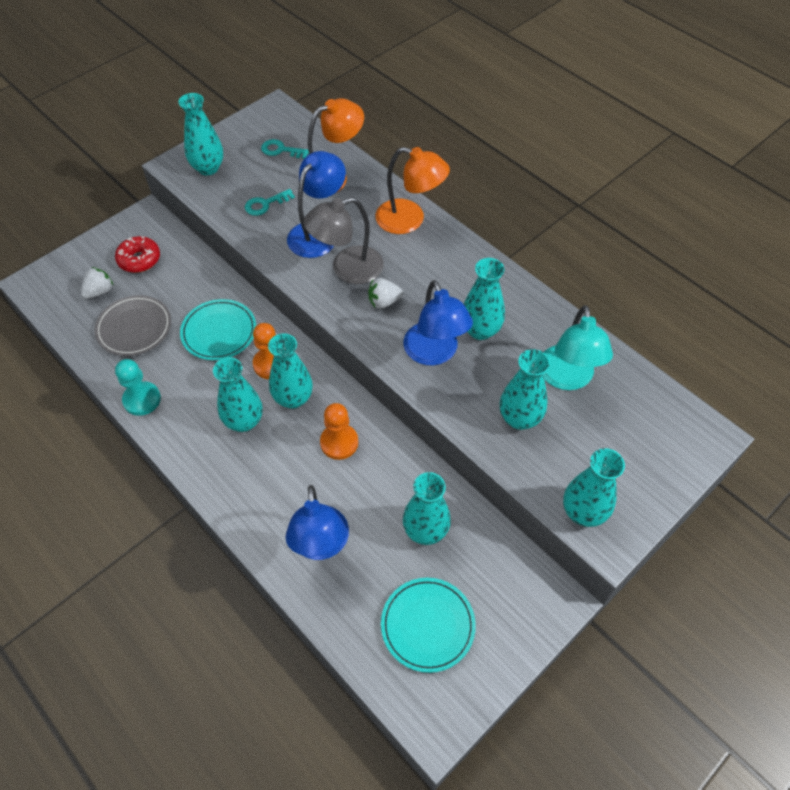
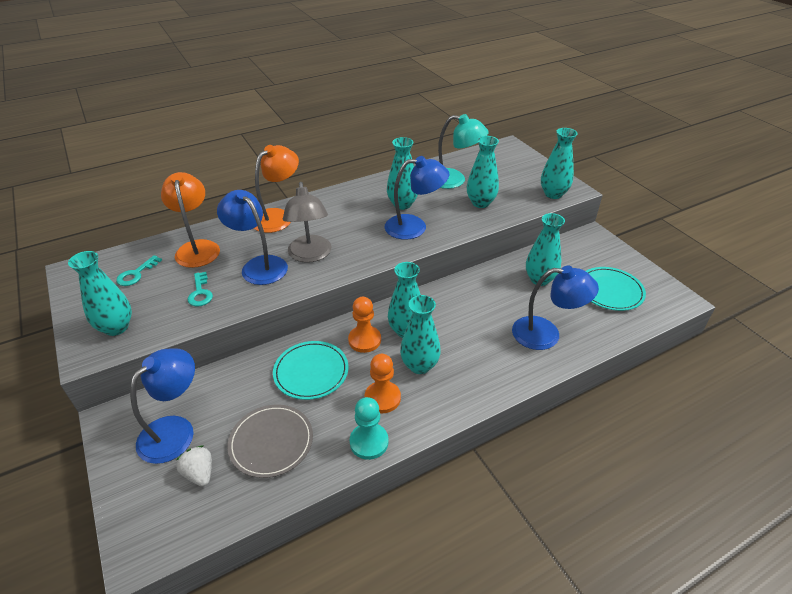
camera: 75 degrees left, 15 degrees down
(139, 259) = (175, 430): red donut -> blue lamp
(339, 442) = (457, 310): orange pawn -> orange pawn (382, 398)
(384, 302) = (355, 242): white strawberry -> none

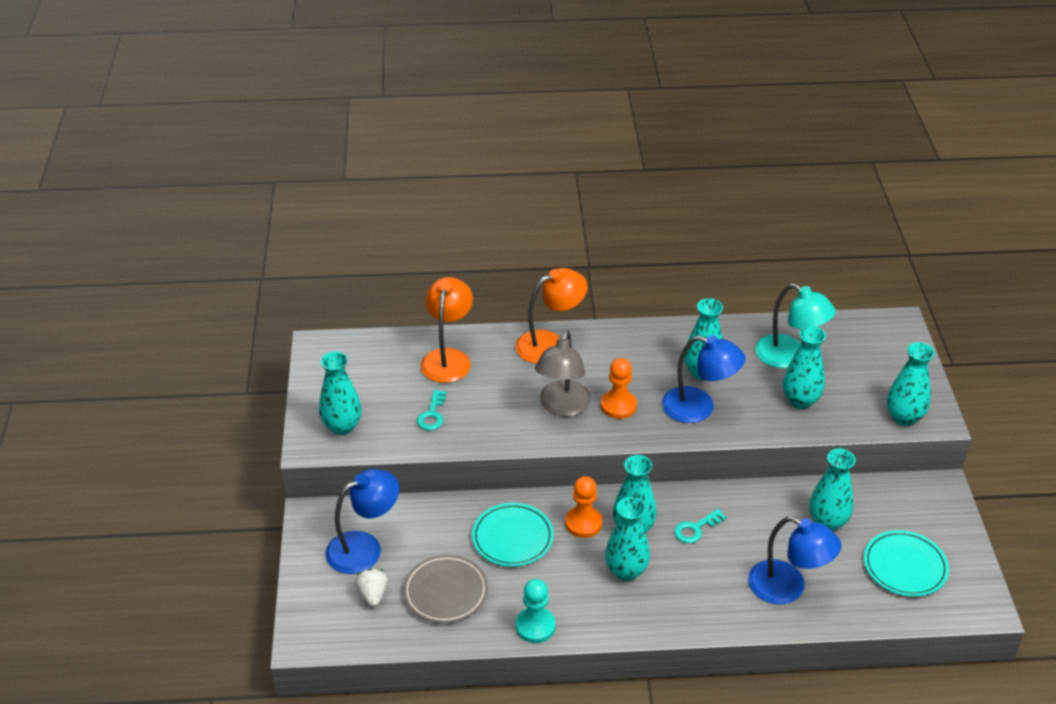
camera: 25 degrees right, 0 degrees up
(136, 274) = (377, 371): turquoise key -> turquoise key (696, 529)
(259, 265) = (503, 401): blue lamp -> none
(382, 398) = (570, 590): orange pawn -> orange pawn (618, 406)

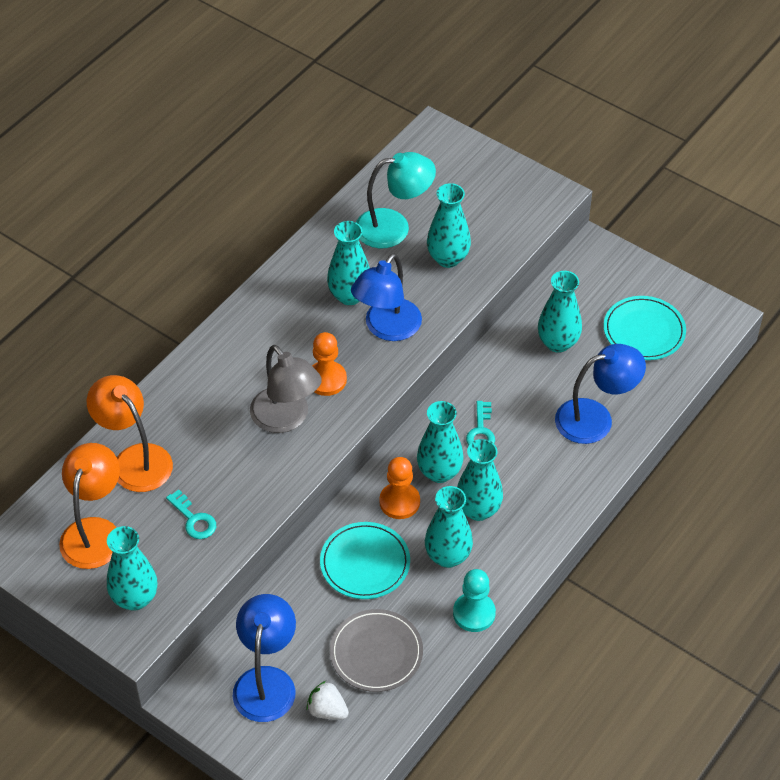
camera: 50 degrees left, 10 degrees up
(550, 344) = (200, 373): orange lamp -> orange lamp (94, 531)
(699, 408) = (387, 328): blue lamp -> blue lamp turned 150 degrees clockwise
(904, 417) = (532, 211): turquoise vase -> turquoise vase (448, 556)

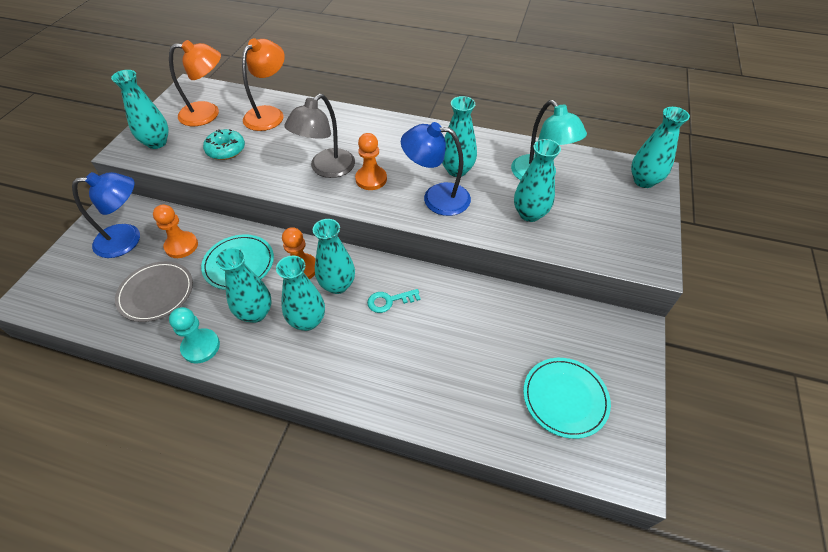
camera: 70 degrees right, 0 degrees up
(194, 519) = (226, 150): turquoise key -> turquoise donut
(306, 621) = (181, 246): none -> orange pawn
(327, 710) = (103, 278): white strawberry -> none
(558, 343) = (510, 330): turquoise vase -> turquoise vase (643, 181)
(595, 418) = (439, 383): blue lamp -> none

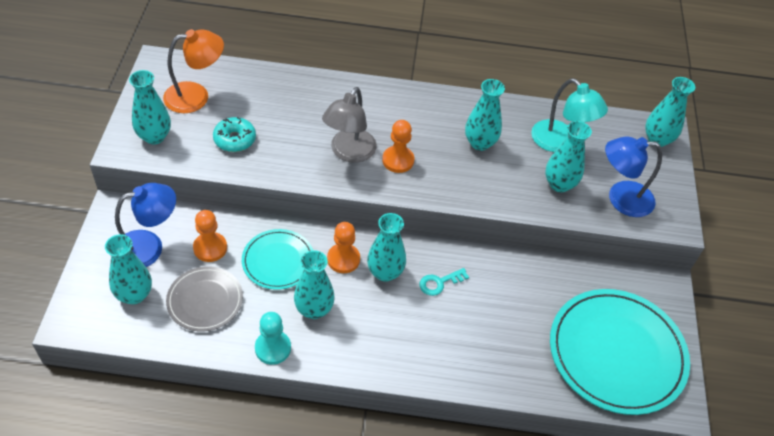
camera: 15 degrees left, 0 degrees up
(269, 114) = (264, 91): orange lamp -> none
(307, 321) = (367, 311): turquoise vase -> turquoise vase (134, 295)
(436, 198) = (468, 175): blue lamp -> blue lamp (621, 198)
(565, 398) = (616, 353): turquoise plate -> turquoise plate, size x1.84

